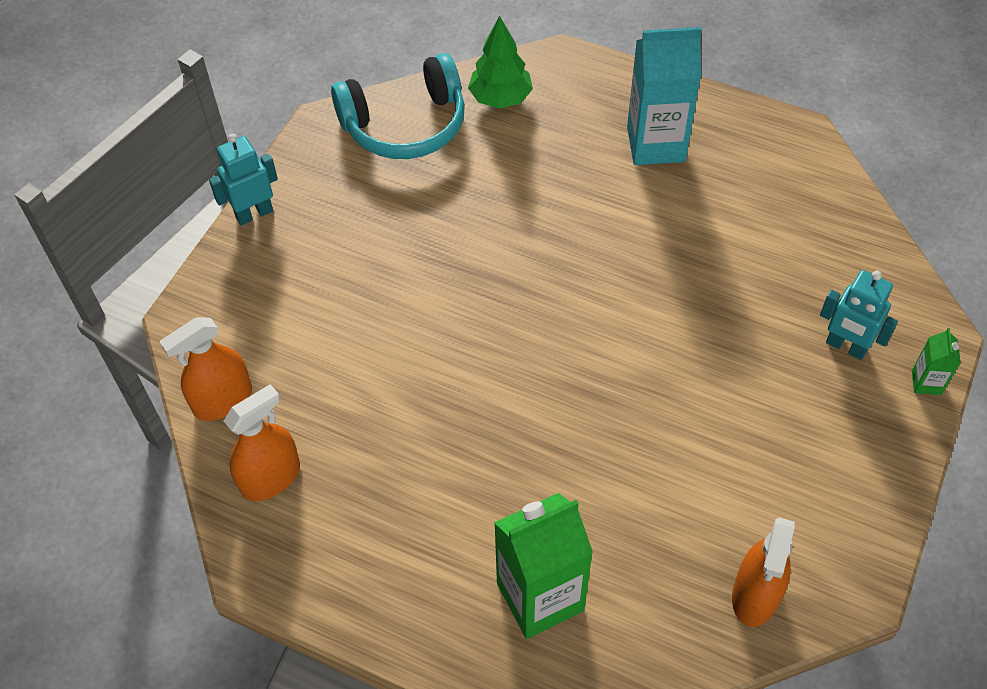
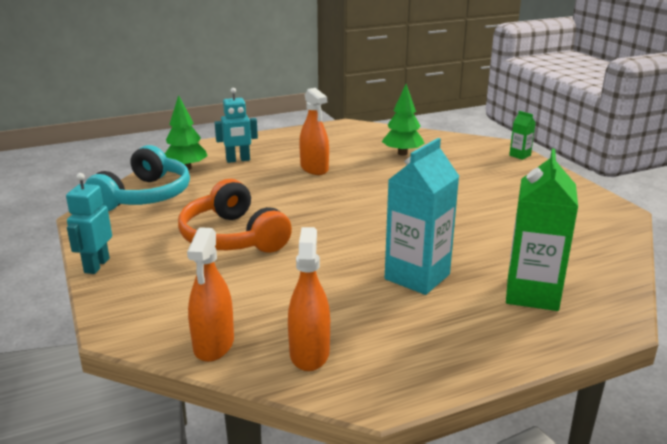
camera: 50 degrees left, 30 degrees down
(400, 265) = (232, 237): none -> orange headphones
(656, 144) = (291, 150): turquoise carton -> turquoise carton (417, 277)
(755, 595) = (598, 235): orange spray bottle -> orange spray bottle (314, 168)
(776, 254) = (402, 153): none -> green tree
(846, 347) = (476, 161): turquoise robot -> turquoise robot (238, 160)

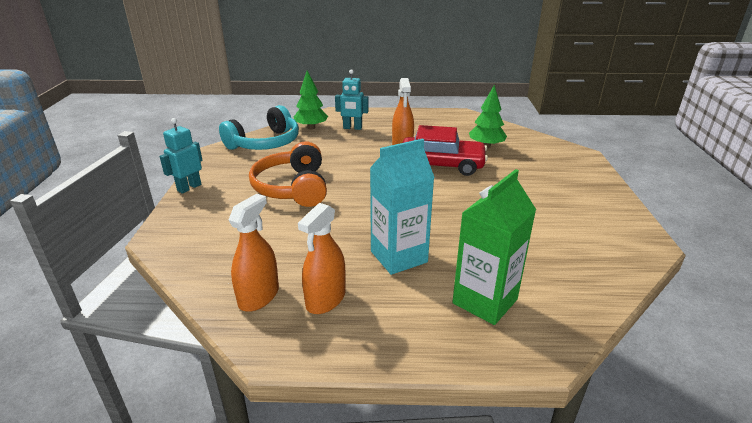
camera: 25 degrees right, 5 degrees up
(214, 344) = (203, 268): orange spray bottle -> orange spray bottle (326, 299)
(375, 180) = (442, 165): none -> red car
(520, 155) = (593, 168): green carton -> none

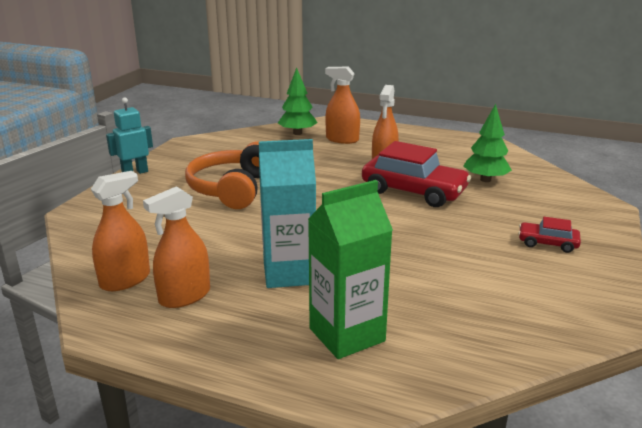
camera: 20 degrees right, 5 degrees down
(265, 143) = (238, 142): turquoise headphones -> none
(352, 128) = (342, 139): turquoise robot -> orange spray bottle
(566, 190) = (547, 243): none -> red car

